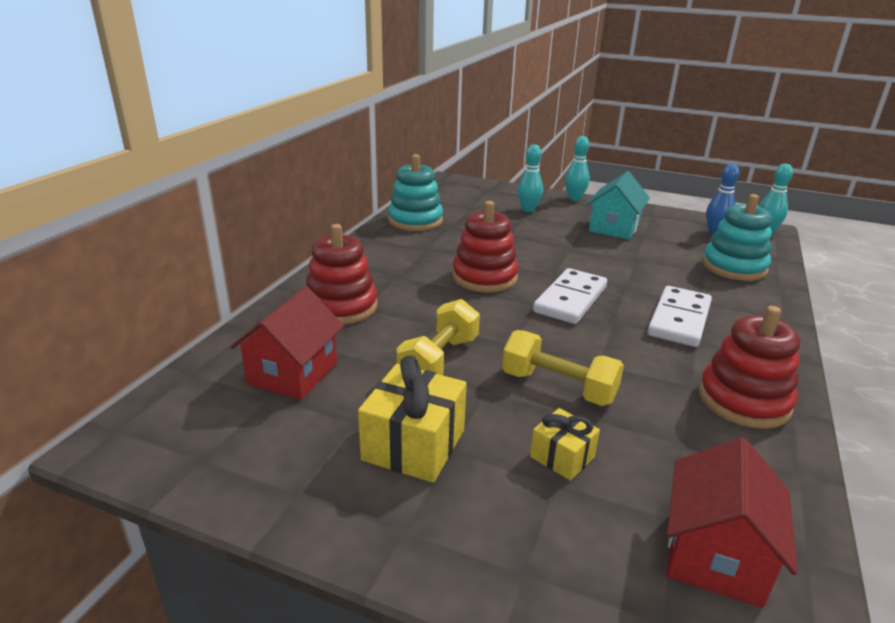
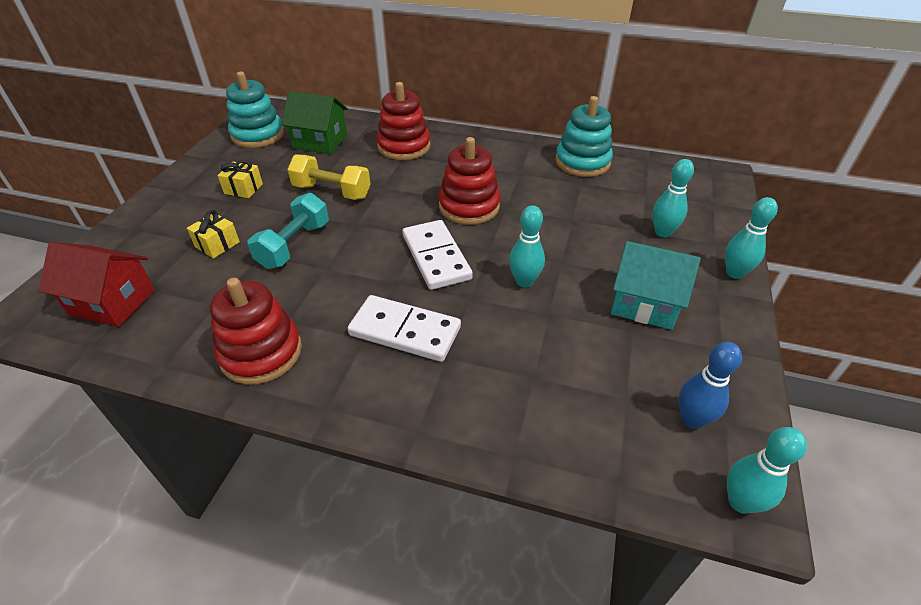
camera: 85 degrees right, 15 degrees up
(293, 373) = (320, 142): red house -> green house
(414, 445) = (243, 189): yellow gift -> yellow gift, size x0.58
(558, 387) = (294, 245): yellow dumbbell -> turquoise dumbbell
(570, 299) = (436, 257): white domino -> white domino turned 45 degrees clockwise
(598, 264) = (524, 281): none -> turquoise bowling pin
(734, 267) = (561, 414): turquoise stacking toy -> turquoise stacking toy (257, 135)

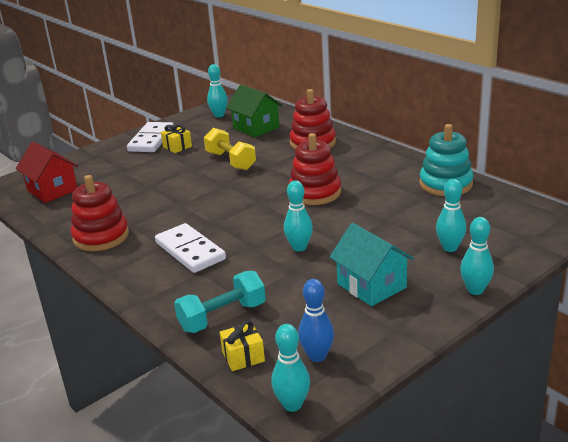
camera: 35 degrees right, 15 degrees down
(217, 244) = (132, 175): yellow gift -> yellow gift (243, 356)
(257, 135) = (219, 115): turquoise stacking toy -> turquoise bowling pin
(294, 245) = (175, 187): turquoise dumbbell -> turquoise dumbbell (222, 317)
(436, 257) = (255, 217): white domino -> white domino (151, 140)

